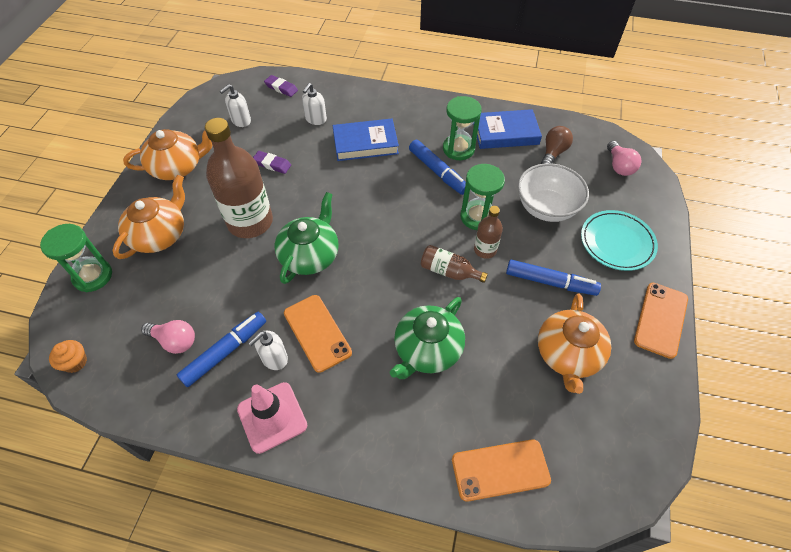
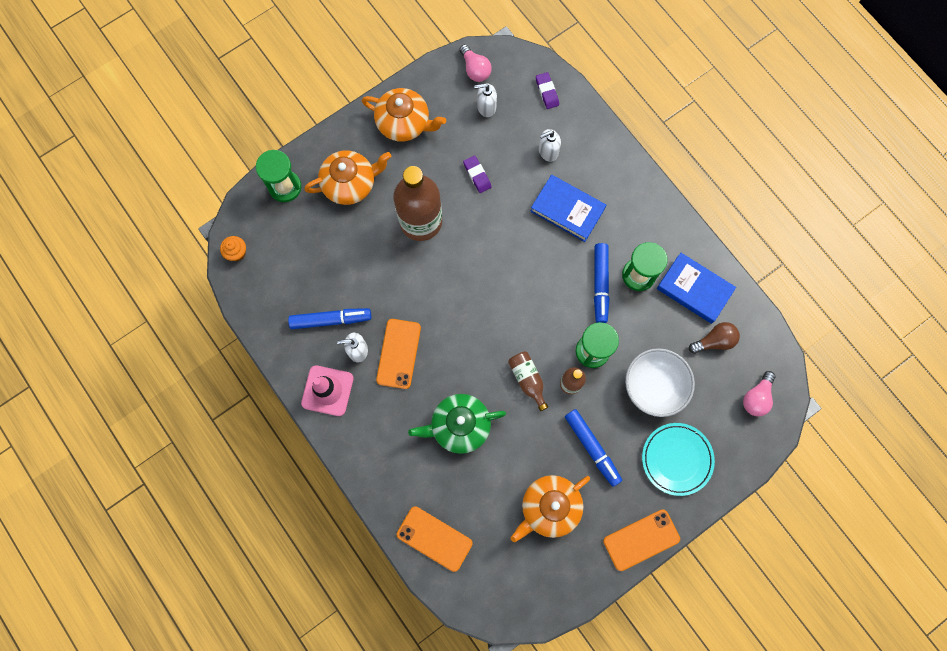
camera: 40 degrees right, 20 degrees up
(174, 341) = (305, 285): pink light bulb -> pink light bulb (475, 69)
(310, 255) = (441, 286): green teapot -> none

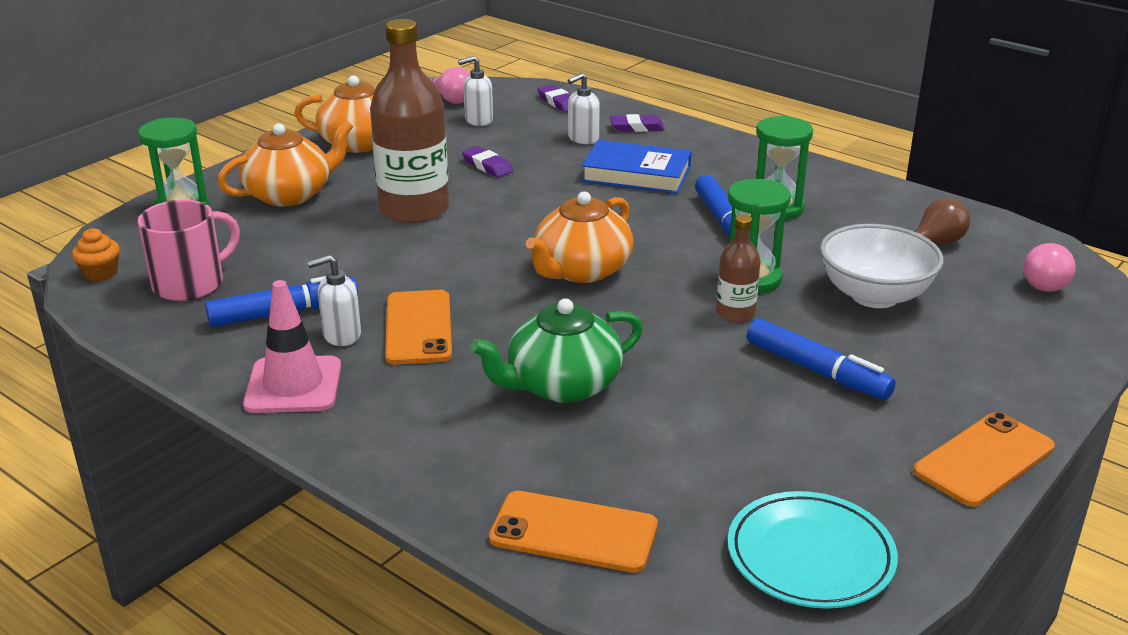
camera: 15 degrees left, 45 degrees down
(284, 276) = (190, 284): none -> pink mug
(527, 379) = (660, 320): brown bottle -> none
(549, 507) = (784, 451): orange teapot -> orange teapot (581, 270)
(588, 144) = (637, 127): none -> purple eraser
(676, 459) = (971, 359): turquoise plate -> turquoise plate (810, 556)
(694, 289) = (868, 208): blue book -> none

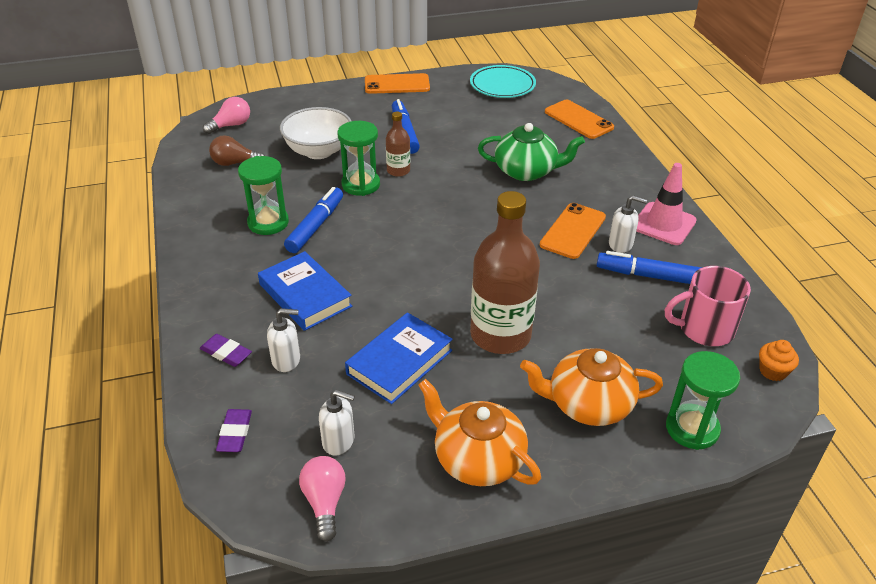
camera: 145 degrees left, 10 degrees up
(487, 166) = (399, 362): purple eraser -> blue book
(581, 270) = (443, 229): orange teapot -> none

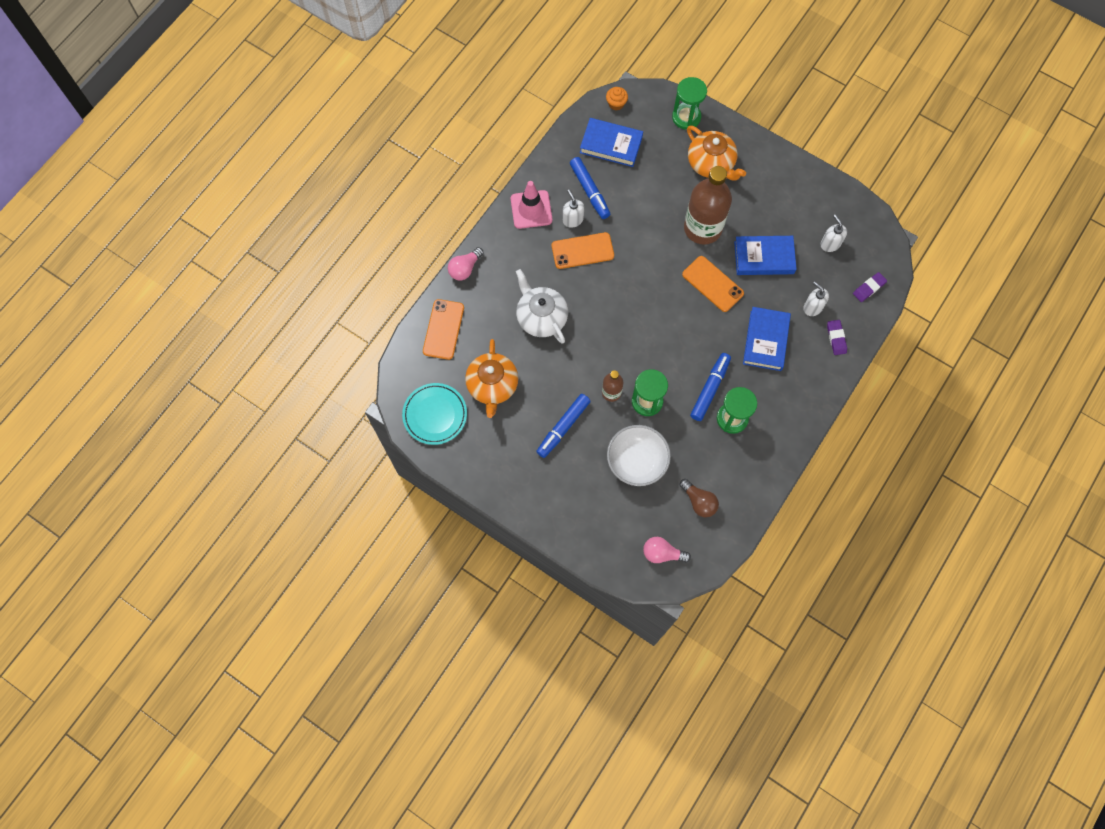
camera: 130 degrees left, 30 degrees up
(315, 226) = (709, 389): blue marker -> blue marker turned 135 degrees clockwise
(325, 502) = (861, 223): pink light bulb -> pink light bulb (465, 268)
(397, 84) = (500, 491): orange phone -> orange phone (712, 284)
(477, 459) = (784, 185): orange teapot -> orange teapot (492, 385)
(526, 171) = (541, 317): green teapot -> white teapot
(704, 329) = (611, 144): pink mug -> blue book

